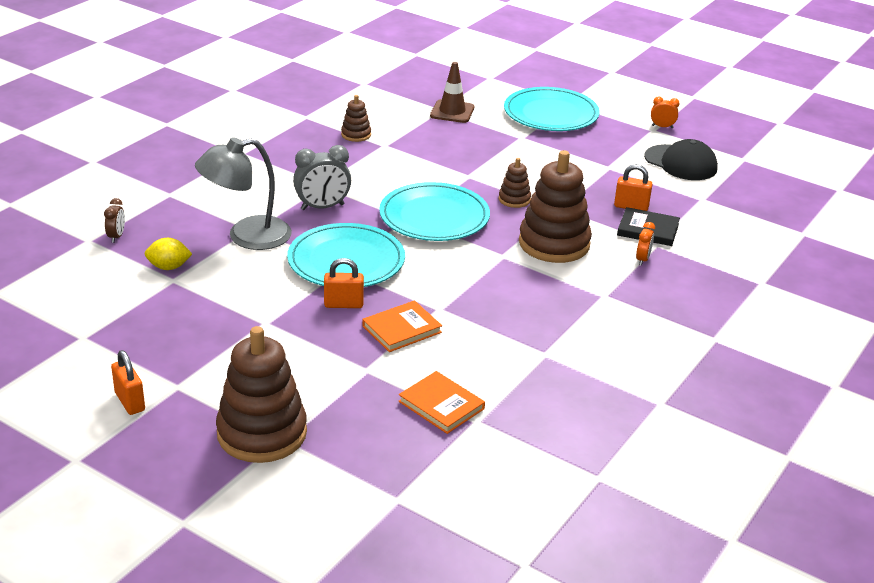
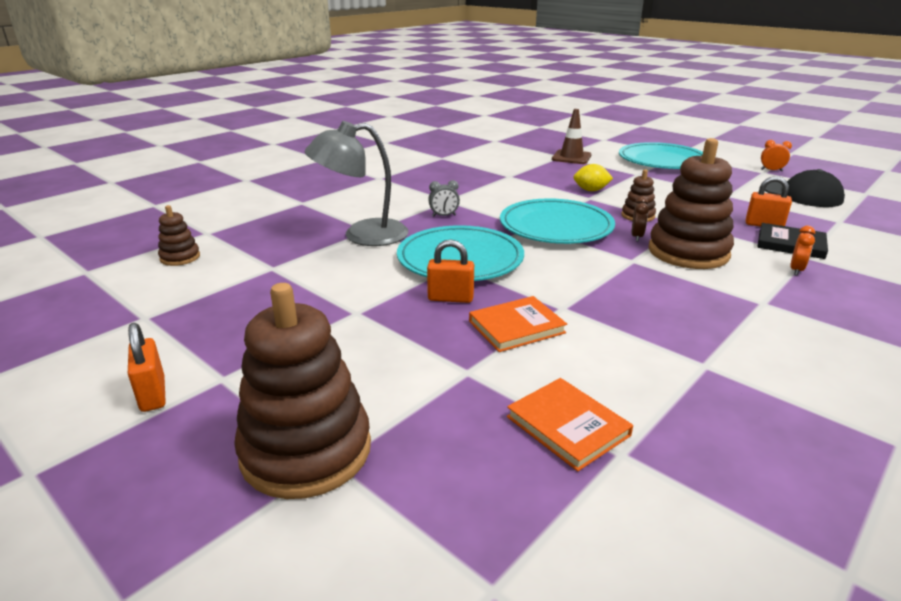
camera: 10 degrees right, 5 degrees down
(116, 236) = (235, 231): brown clock -> brown clock (637, 237)
(169, 267) = (273, 257): yellow lemon -> yellow lemon (591, 190)
(322, 207) = (444, 216): grey clock -> grey clock, size x0.55
(356, 135) = (484, 169): brown stacking toy -> brown stacking toy (180, 257)

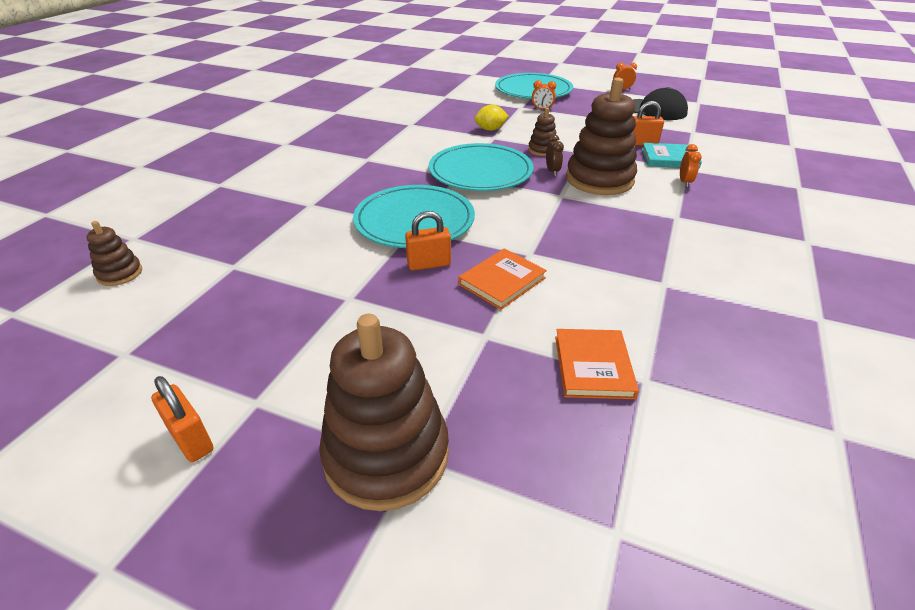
camera: 20 degrees left, 10 degrees up
(362, 235) = (306, 211): grey lamp -> none
(444, 216) = (373, 177): grey clock -> none
(568, 426) = (593, 366): orange book -> orange book turned 60 degrees clockwise
(571, 157) = (455, 97): brown traffic cone -> none
(661, 179) = (542, 109): none -> orange clock
(790, 244) = (669, 158): black book -> turquoise book

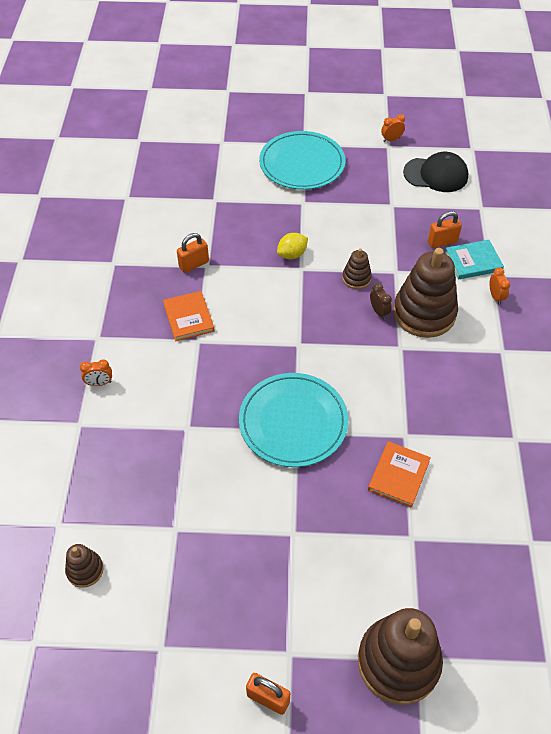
camera: 20 degrees left, 15 degrees up
(429, 264) = (333, 474): orange padlock -> orange padlock (194, 264)
(480, 172) = (315, 331): turquoise plate -> none
(542, 109) = (326, 201): orange clock -> orange clock (99, 383)
(593, 366) = (494, 541): orange book -> orange book (189, 317)

